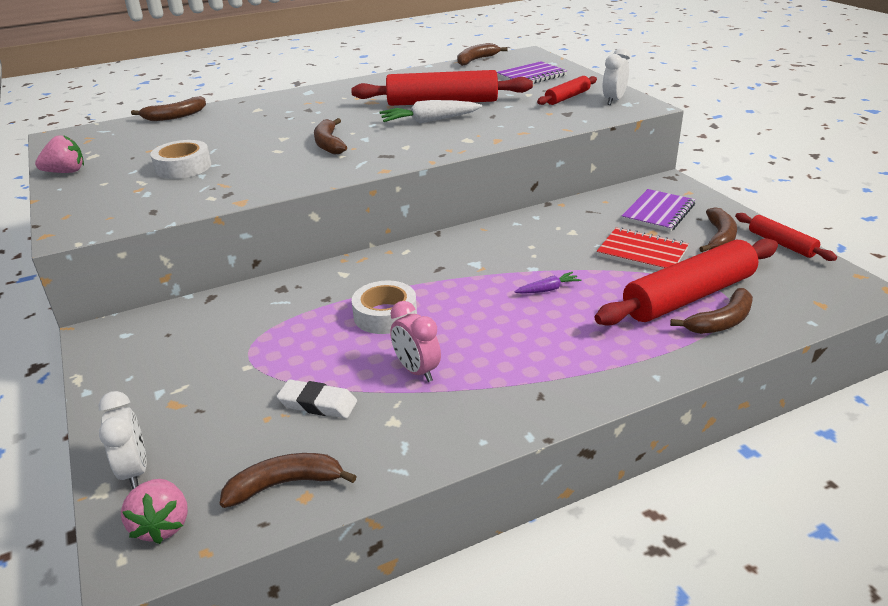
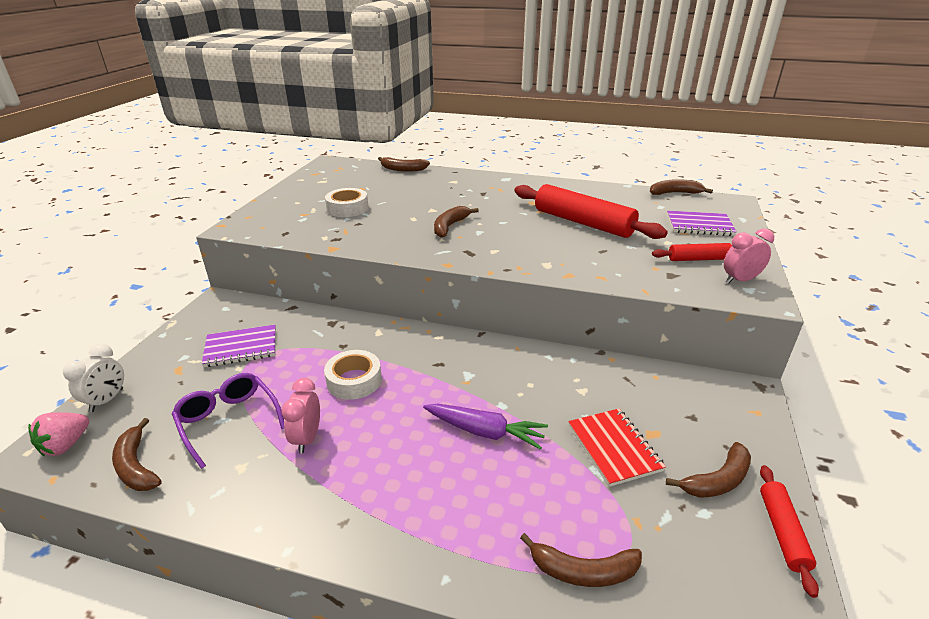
camera: 40 degrees right, 0 degrees up
(66, 172) = (294, 187): pink strawberry -> none
(285, 484) = (136, 466): brown banana -> brown banana turned 150 degrees counterclockwise
(318, 404) = (229, 421): white eraser -> purple glasses
(429, 121) = (546, 235): white carrot -> none
(548, 289) = (485, 432): purple carrot -> purple carrot, size x1.83
(613, 100) = (740, 280): white clock -> pink clock
(658, 213) = (690, 416): purple notebook -> purple notebook (241, 348)
(689, 296) = (592, 521): red rolling pin -> none

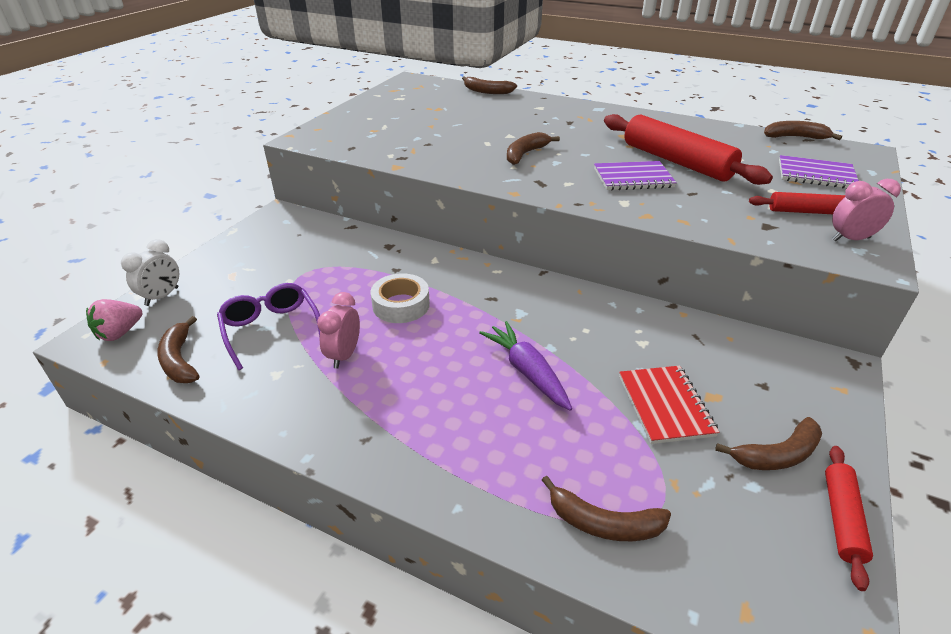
camera: 10 degrees right, 5 degrees up
(241, 348) = (295, 261): purple notebook -> purple notebook (633, 178)
(347, 208) = (420, 127): white tape -> none
(485, 432) = (527, 371): purple carrot -> purple carrot turned 150 degrees counterclockwise

